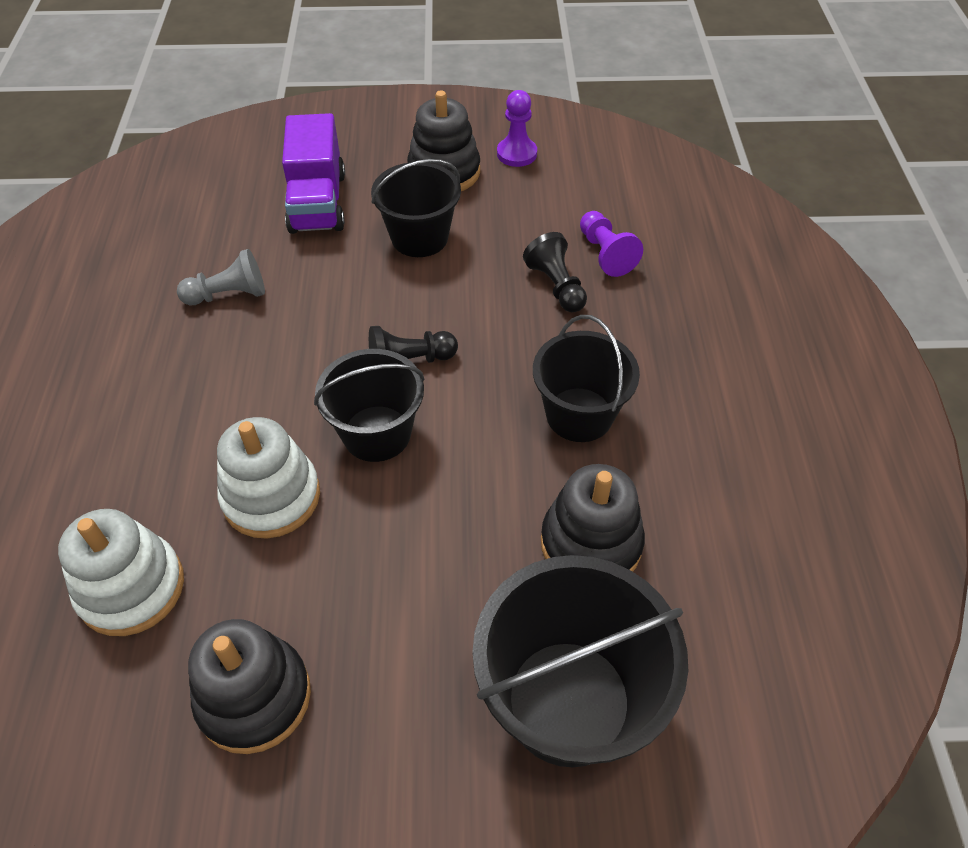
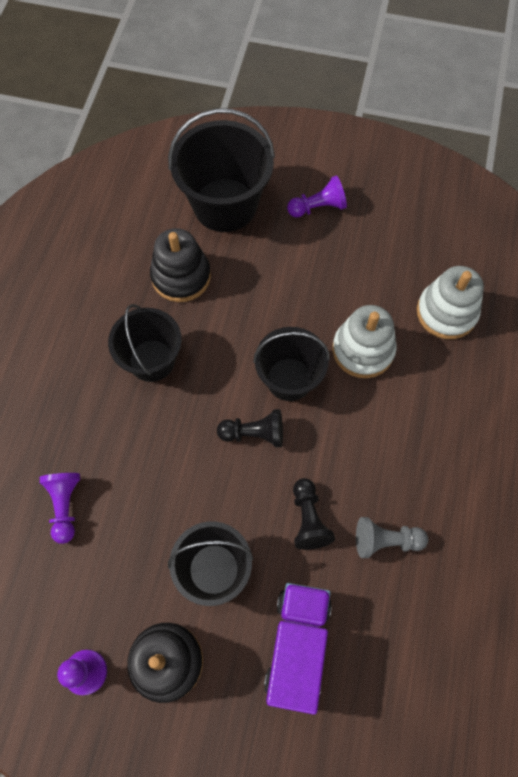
camera: 165 degrees left, 15 degrees up
(254, 697) = (379, 242): black stacking toy -> none
(384, 745) = (318, 207): none -> purple pawn
(556, 286) = (120, 480): black pawn -> black pawn (308, 519)

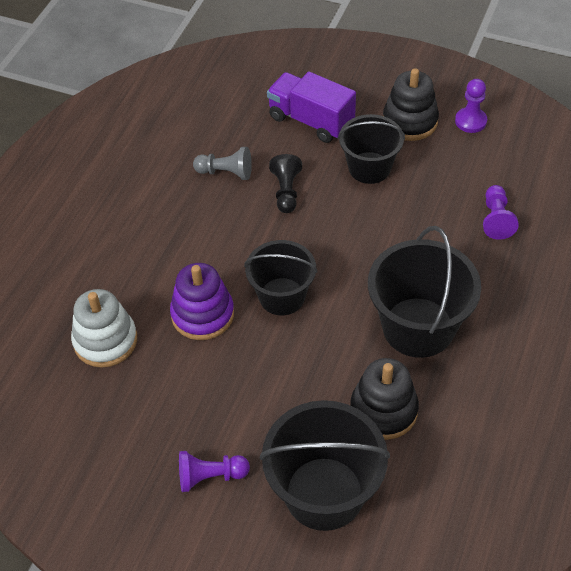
camera: 170 degrees left, 15 degrees down
(152, 360) = (418, 327): black bucket -> black bucket, size x1.52
(254, 433) = (323, 255): black pawn -> none
(297, 646) = (311, 120): purple truck -> purple truck turned 105 degrees clockwise
(363, 350) = (202, 314): white stacking toy -> purple stacking toy

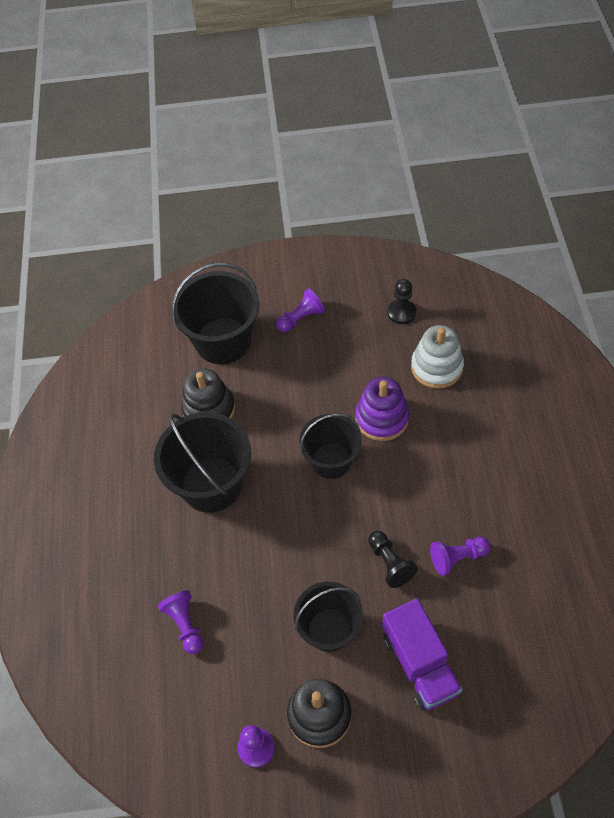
camera: 155 degrees right, 5 degrees up
(89, 424) = (401, 313): none -> black pawn
(226, 172) = (457, 558): grey pawn -> purple pawn
(311, 120) = (419, 664): purple truck -> purple truck turned 60 degrees clockwise

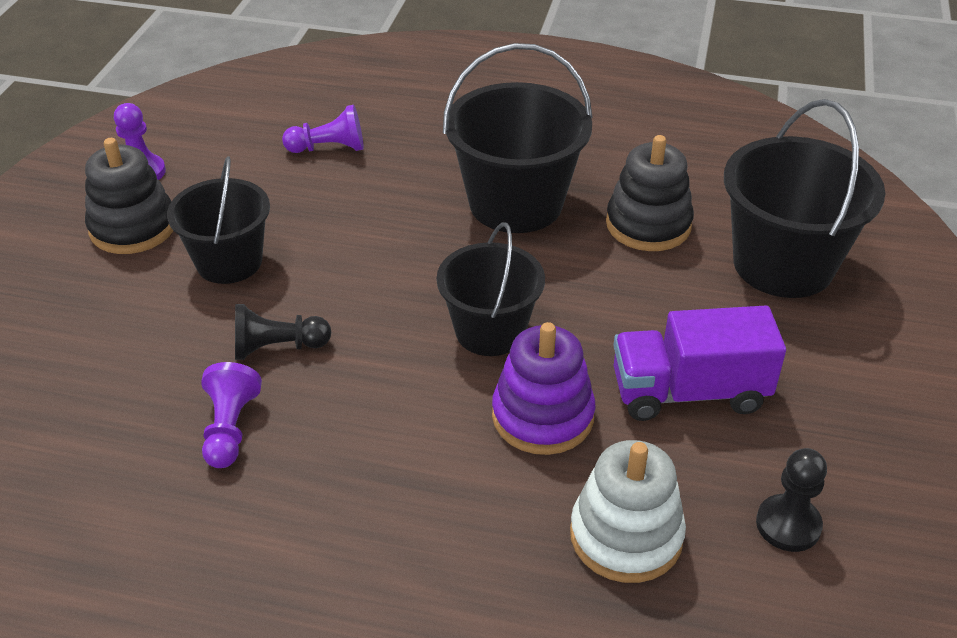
camera: 105 degrees right, 15 degrees down
(301, 318) = (810, 369): purple pawn -> none
(419, 664) = (113, 334): purple truck -> purple truck (689, 392)

